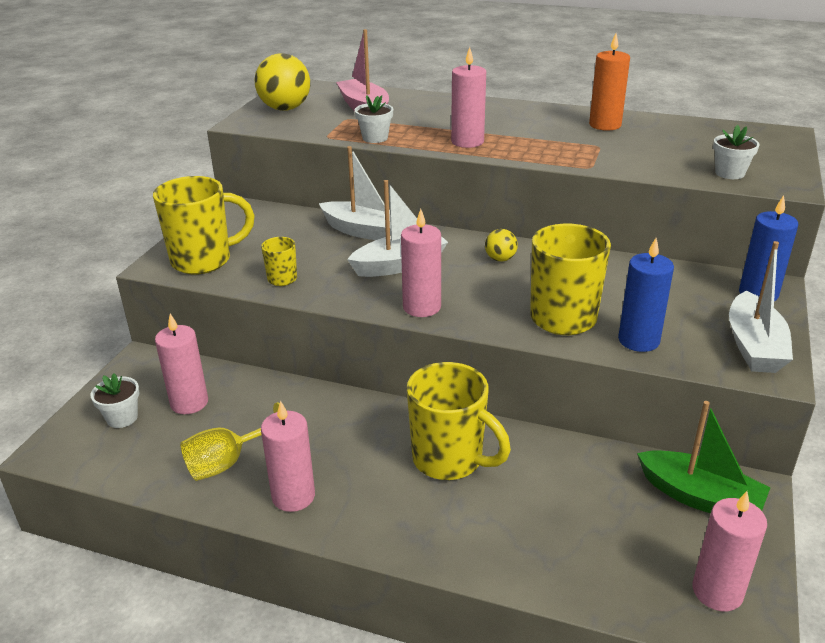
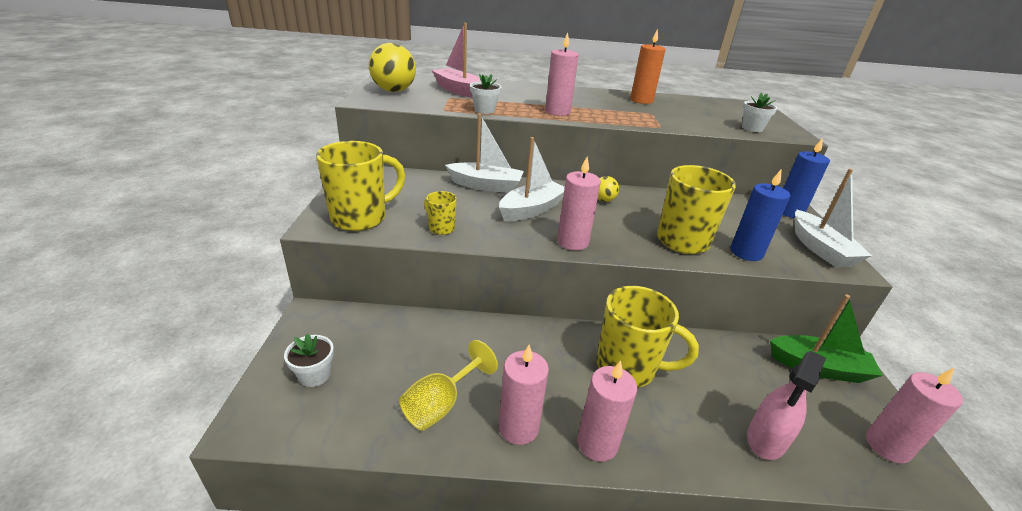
camera: 20 degrees left, 0 degrees up
(189, 402) = (376, 350): pink candle -> pink candle (597, 443)
(563, 556) = (766, 439): none -> pink spray bottle

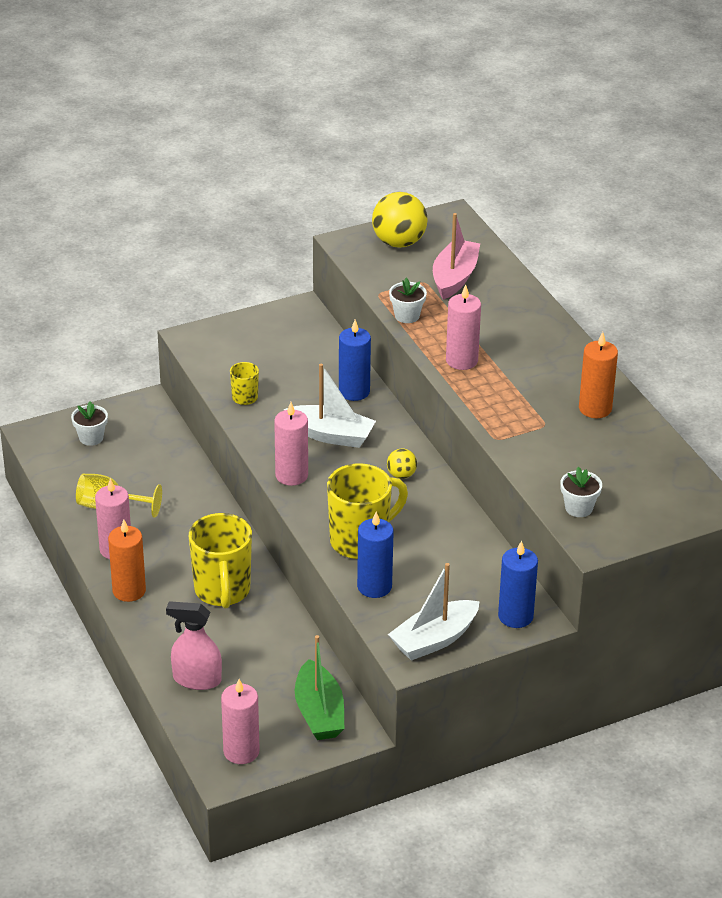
camera: 65 degrees right, 5 degrees up
(361, 218) = (221, 351): yellow mug -> none
(486, 186) = (354, 392): white boat -> blue candle
(597, 443) = (129, 591): pink candle -> orange candle

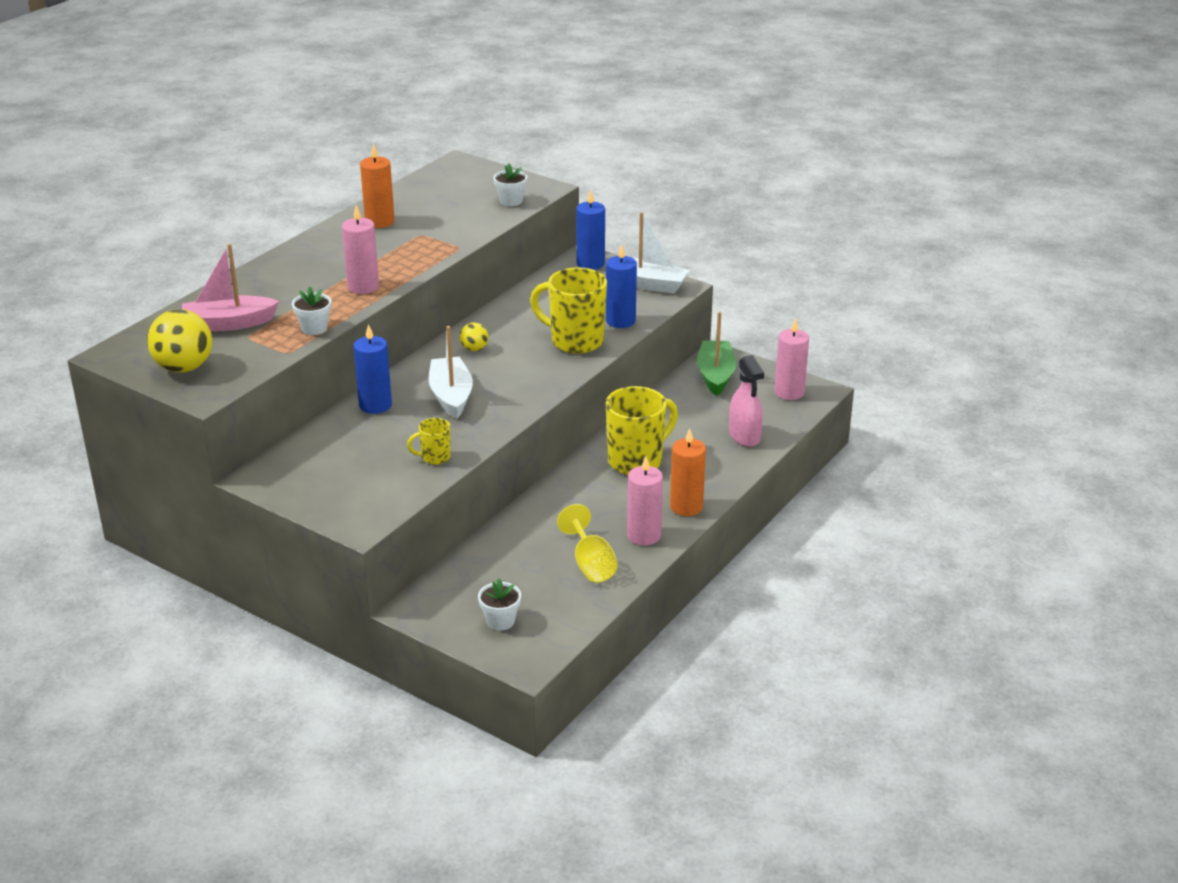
camera: 120 degrees left, 5 degrees down
(291, 475) = (525, 396): pink candle -> none
(319, 712) = (715, 375): green boat -> green boat turned 45 degrees counterclockwise

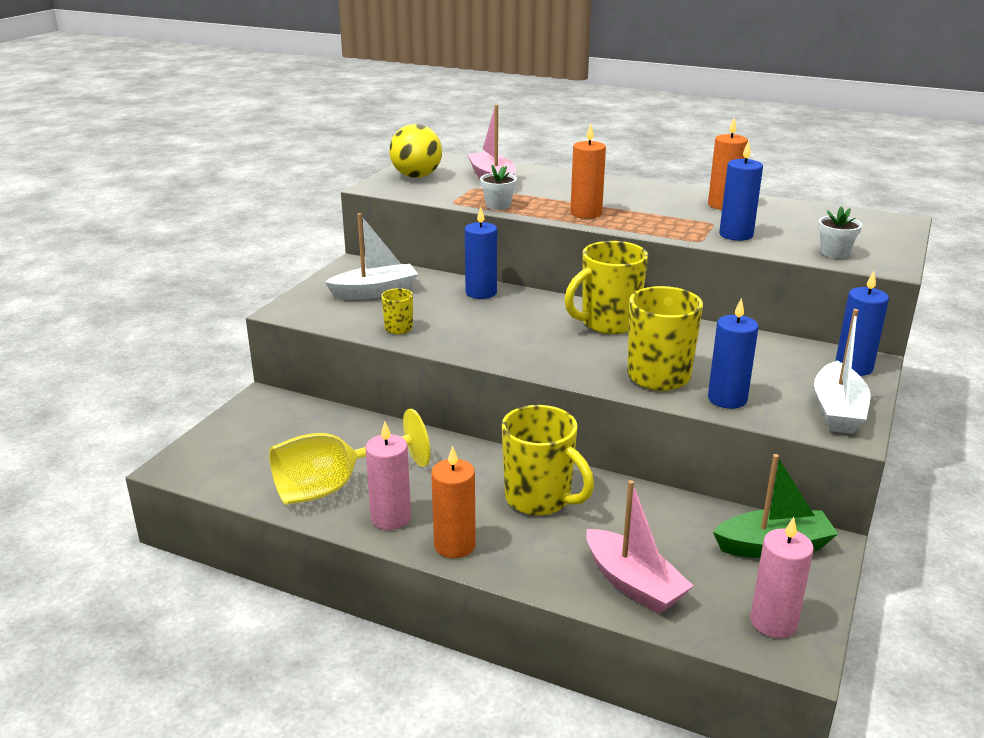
camera: 80 degrees right, 5 degrees down
(363, 287) = (586, 213): pink candle -> orange candle
(451, 396) = (511, 323): white boat -> white boat (375, 292)
(454, 230) = (736, 235): none -> blue candle
(474, 349) = (608, 323): yellow ball -> yellow mug
(500, 621) = (240, 444): white flower pot -> none
(591, 564) = (334, 487): yellow goblet -> yellow goblet, size x1.53
(744, 436) = (633, 584): pink spray bottle -> pink boat

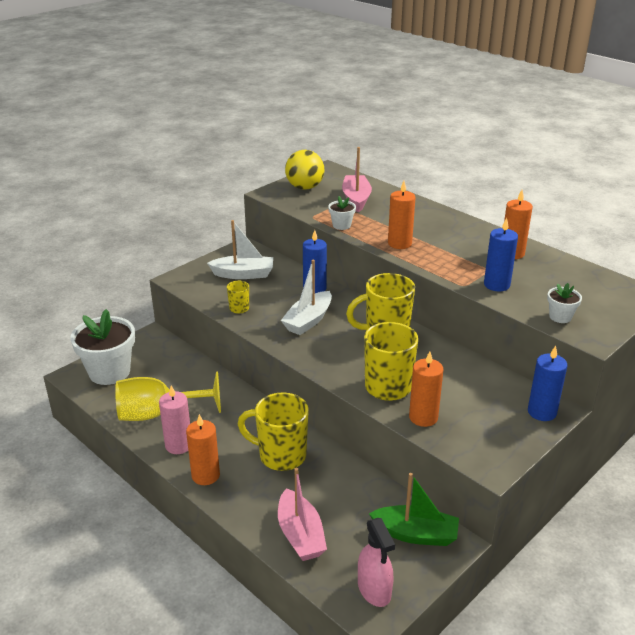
camera: 20 degrees right, 5 degrees up
(227, 452) = (109, 372): none -> white flower pot
(540, 499) = (280, 456): yellow mug -> yellow mug turned 135 degrees clockwise
(727, 399) = (423, 417): blue candle -> orange candle
(773, 622) = (374, 589): pink candle -> pink spray bottle
(837, 410) = (498, 446): white boat -> white boat (308, 321)

